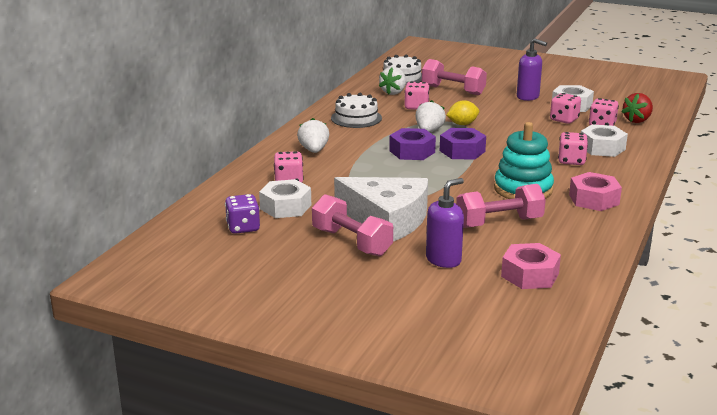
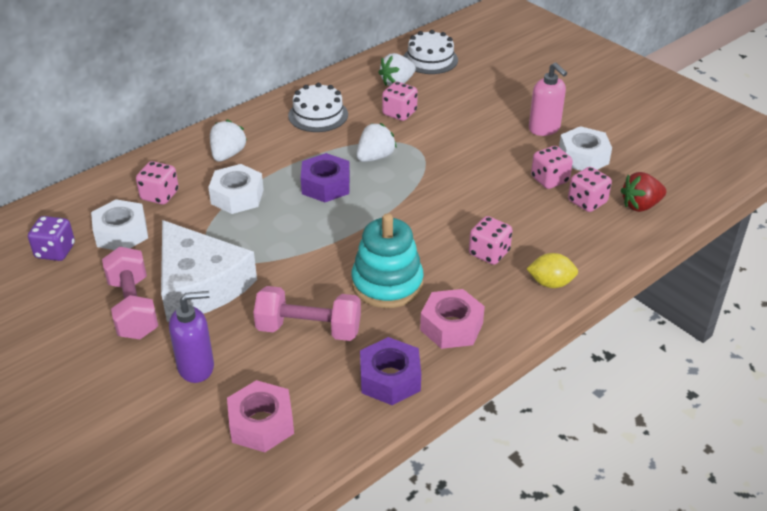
camera: 25 degrees right, 15 degrees up
(453, 90) = (467, 95): pink dumbbell -> none
(462, 124) = (423, 155): yellow lemon -> yellow lemon (550, 283)
(462, 151) = (380, 200): purple nut -> purple nut (390, 379)
(528, 97) = (544, 129): purple soap dispenser -> pink soap dispenser
(602, 148) = (548, 241): white nut -> white nut (237, 196)

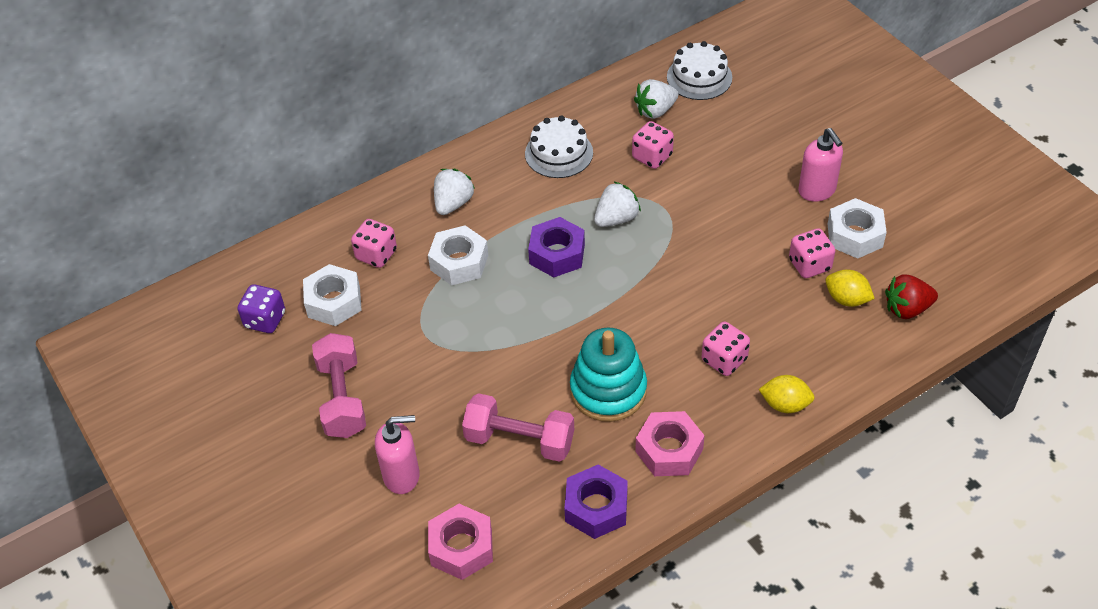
camera: 10 degrees right, 10 degrees up
(196, 367) = (402, 476): purple soap dispenser -> pink soap dispenser
(199, 285) = (411, 375): white cheese -> none
(587, 202) = (846, 299): pink dice -> yellow lemon

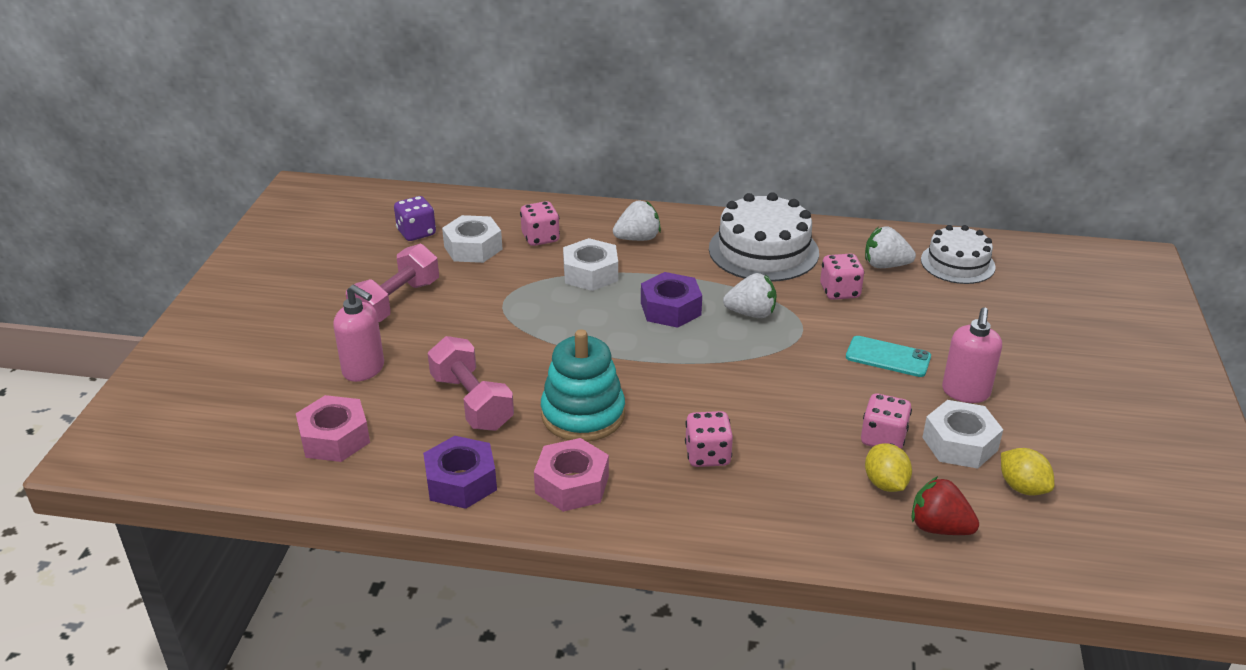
camera: 40 degrees right, 15 degrees down
(559, 153) = (763, 251): white cake -> white cake, size x1.53
(743, 194) = (888, 357): none -> turquoise phone
(785, 404) = (716, 520): yellow lemon -> yellow lemon (1022, 487)

